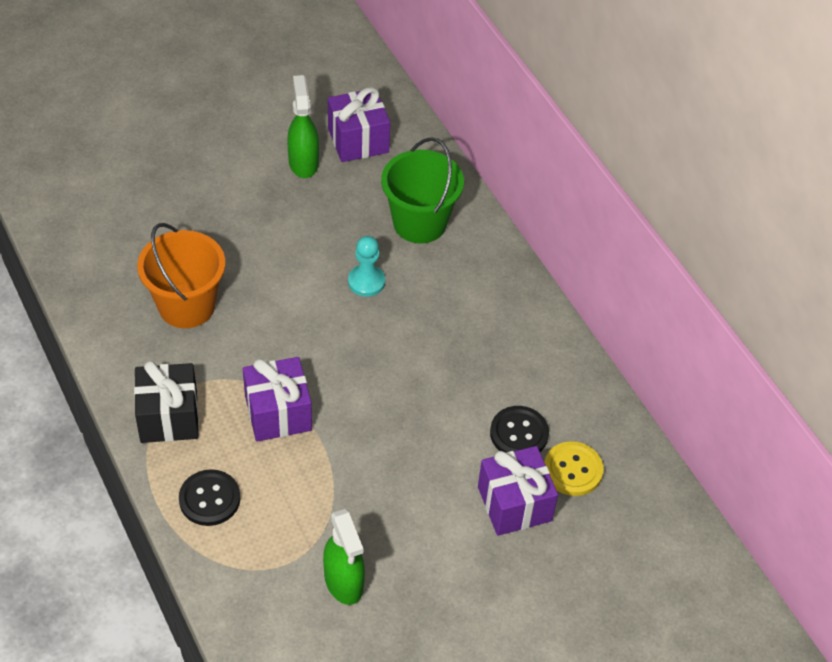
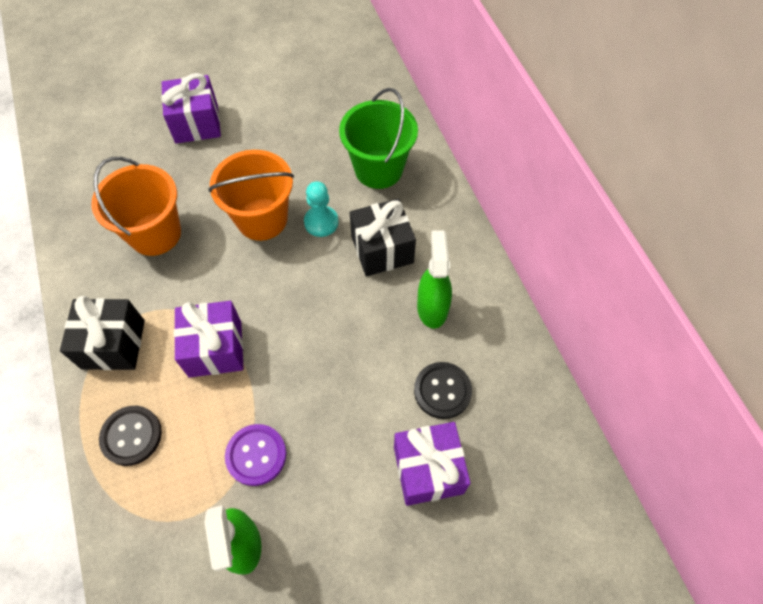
camera: 10 degrees right, 10 degrees up
(301, 283) = (262, 219): none -> orange bucket
(303, 163) = (285, 107): green spray bottle -> green spray bottle (432, 307)
(341, 505) = (256, 455): none -> purple button
(358, 140) = (336, 90): purple gift -> purple gift (196, 123)
(436, 304) = (382, 249): none -> black gift
(573, 470) = (491, 436): yellow button -> none

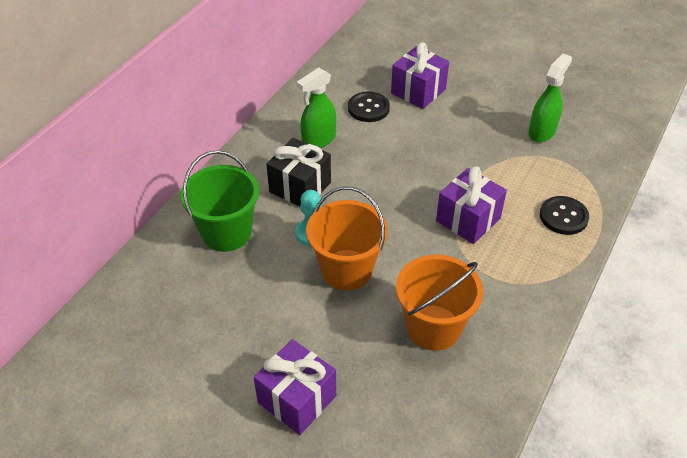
camera: 130 degrees left, 15 degrees down
(113, 344) = (533, 275): black gift -> none
(256, 455) = (498, 156): purple button -> none

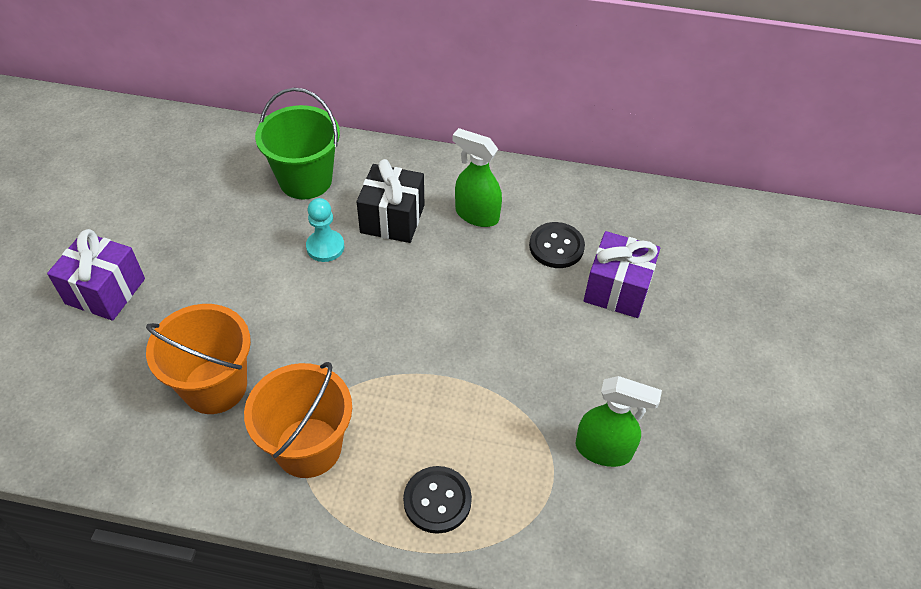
camera: 70 degrees right, 5 degrees up
(346, 270) = (280, 289): orange bucket -> orange bucket (308, 447)
(468, 219) = (394, 389): purple gift -> none

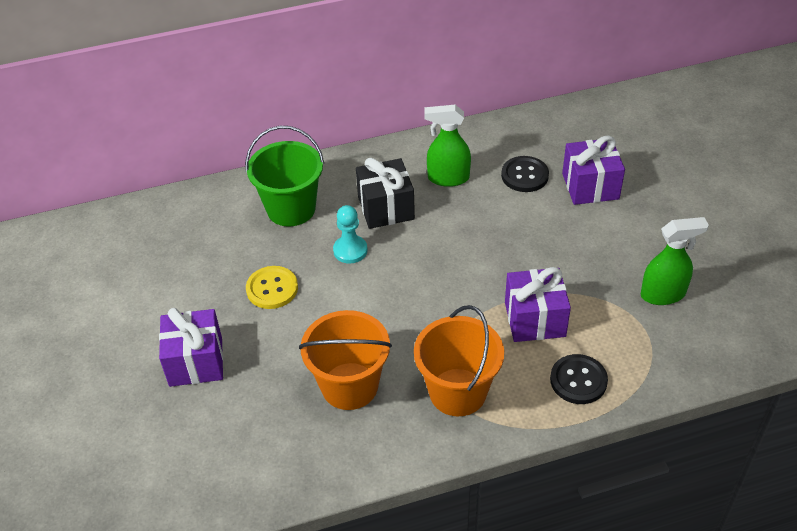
camera: 25 degrees left, 5 degrees down
(226, 252) = (272, 289): none -> yellow button
(445, 408) = (535, 319): none -> purple gift

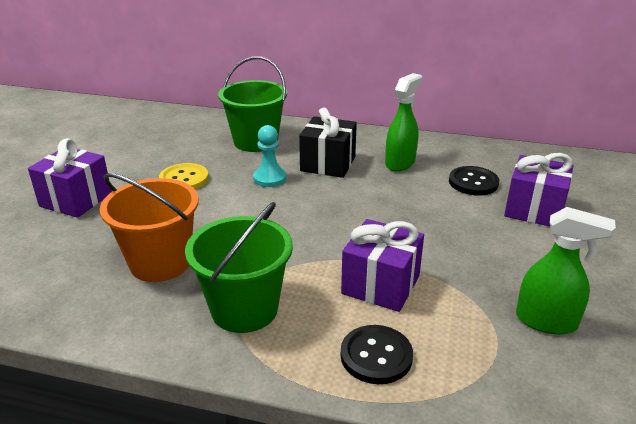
camera: 30 degrees right, 15 degrees down
(448, 178) = (400, 163): green spray bottle -> green spray bottle turned 90 degrees clockwise
(457, 392) = (244, 309): orange bucket -> green bucket

